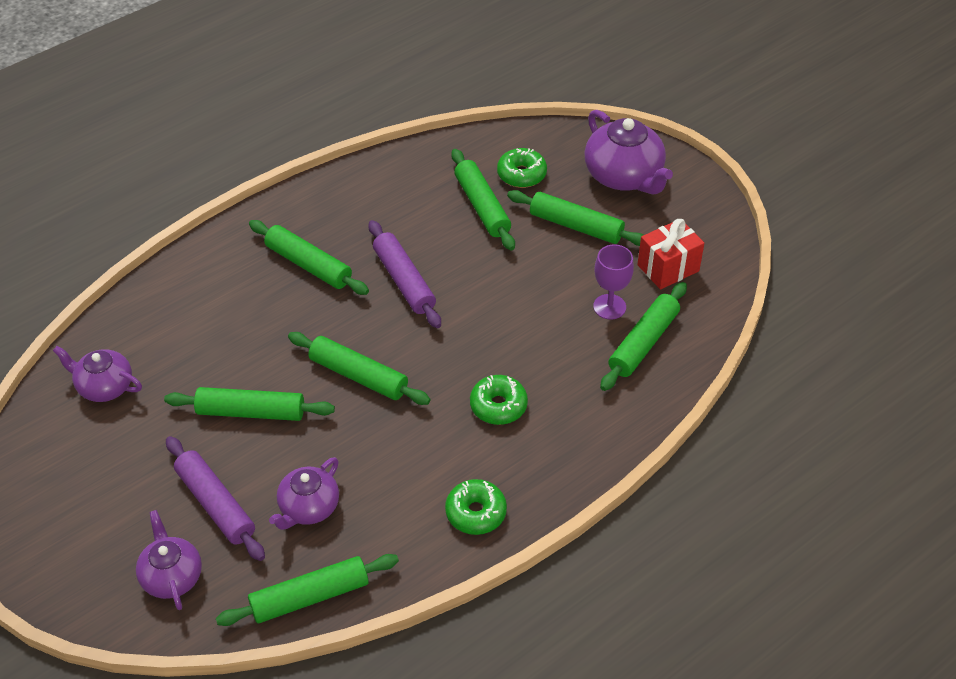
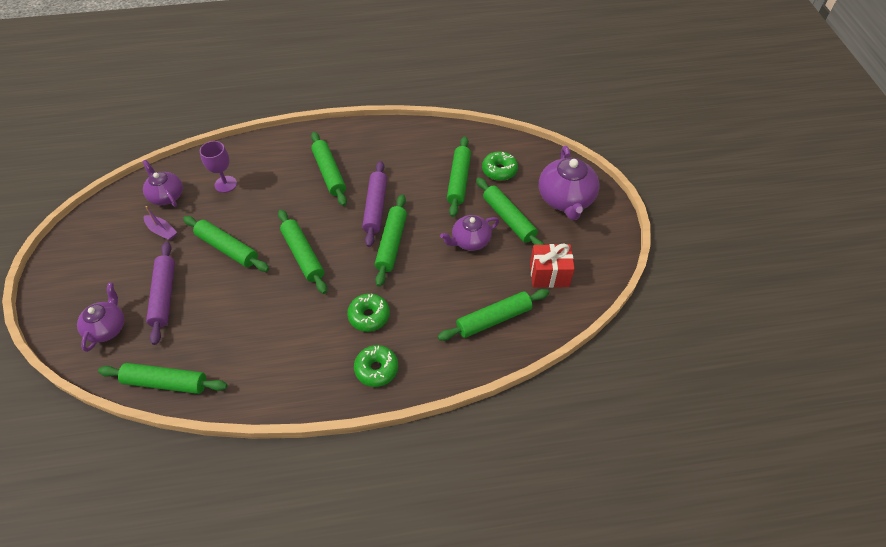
camera: 30 degrees right, 5 degrees up
(139, 431) = (162, 231): none -> purple boat
(308, 508) = (210, 325): purple teapot -> purple teapot (470, 241)
(458, 314) = (391, 244): none -> green rolling pin
(476, 513) = (300, 381): green donut -> green donut (376, 369)
(609, 307) = (490, 283): purple goblet -> purple goblet (225, 184)

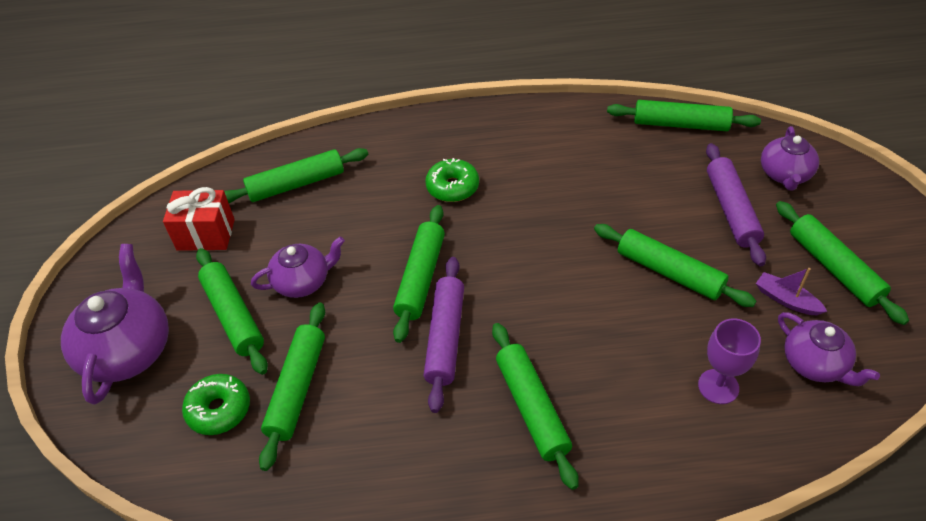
camera: 175 degrees left, 5 degrees down
(303, 255) = (552, 262): green rolling pin -> green rolling pin (834, 268)
(376, 369) = (442, 137): green donut -> none

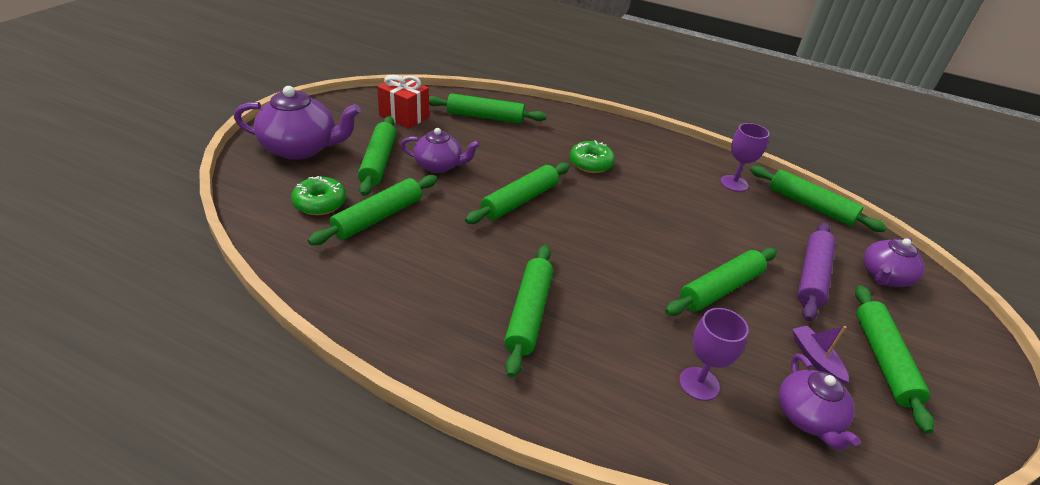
camera: 25 degrees right, 10 degrees down
(128, 350) = (301, 148): purple teapot -> purple teapot turned 60 degrees clockwise
(445, 338) = (504, 241): purple rolling pin -> none
(600, 134) = (734, 183): none -> purple goblet
(669, 272) = (720, 289): green rolling pin -> green rolling pin turned 75 degrees clockwise

